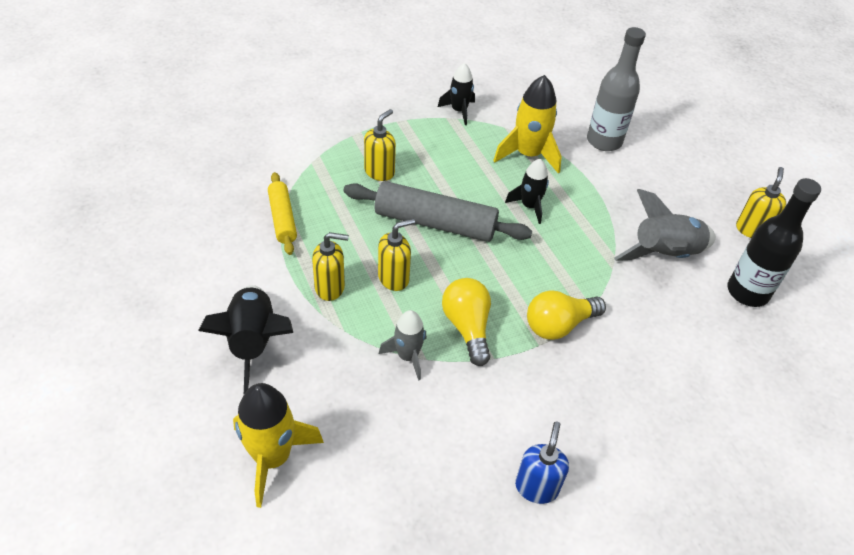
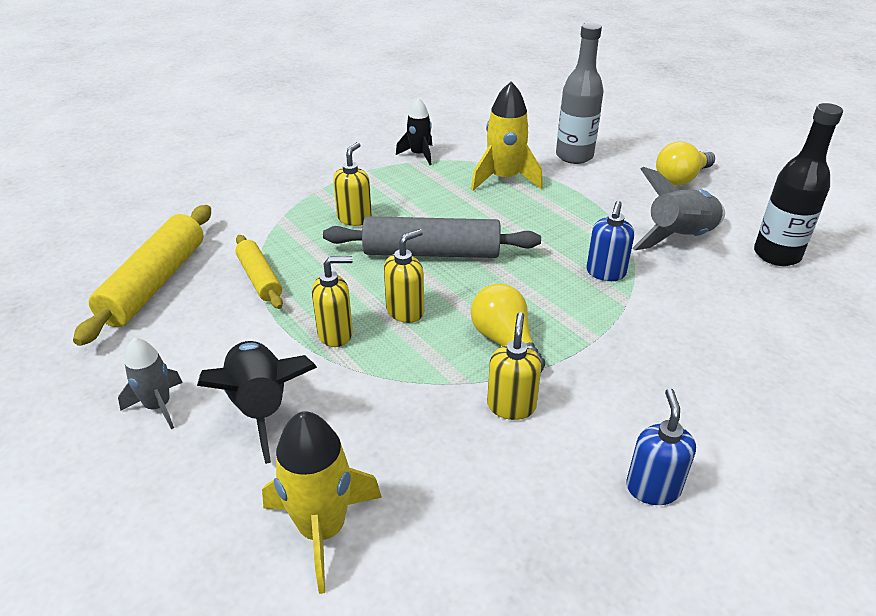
camera: 10 degrees left, 10 degrees down
(197, 205) = (155, 283): none -> yellow rolling pin
(407, 356) = (449, 384): grey rocket -> grey rocket (158, 406)
(529, 206) = (524, 221): black rocket -> none
(558, 325) = (603, 320): yellow light bulb -> yellow light bulb (681, 178)
(581, 277) = (605, 273): none -> blue soap dispenser
(752, 229) = (751, 202): yellow soap dispenser -> yellow soap dispenser (511, 406)

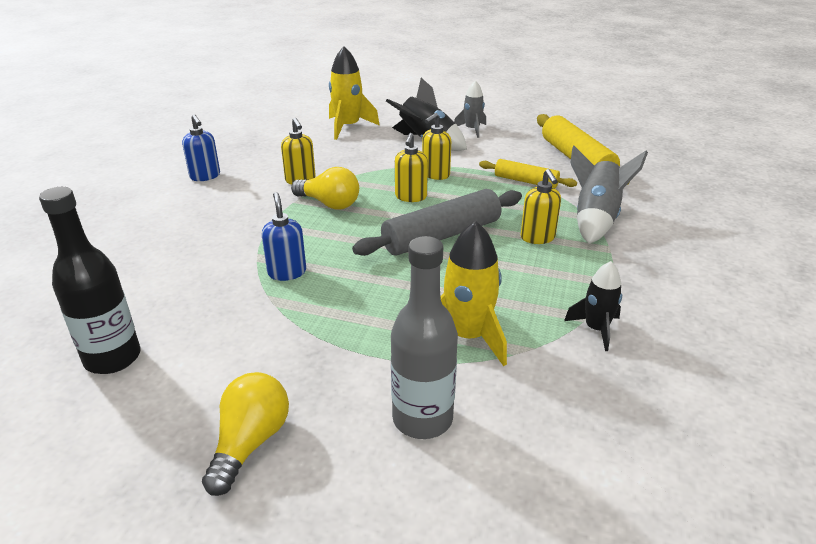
camera: 145 degrees right, 5 degrees down
(680, 238) = (227, 337): grey rocket -> grey rocket (595, 219)

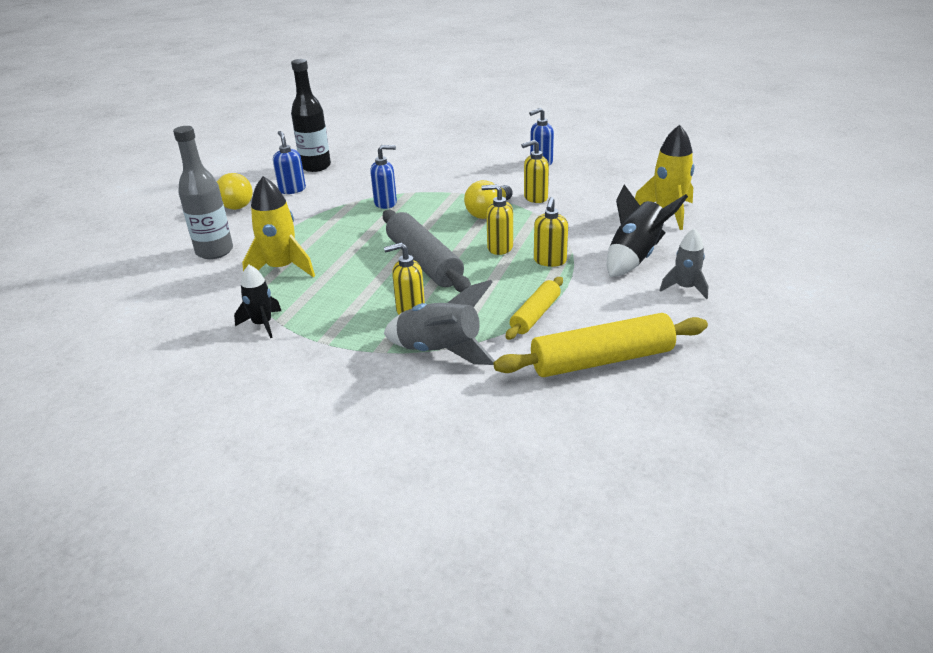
camera: 95 degrees right, 0 degrees up
(205, 371) = (292, 190): none -> blue soap dispenser
(435, 174) = (550, 261): yellow soap dispenser -> yellow soap dispenser turned 120 degrees counterclockwise

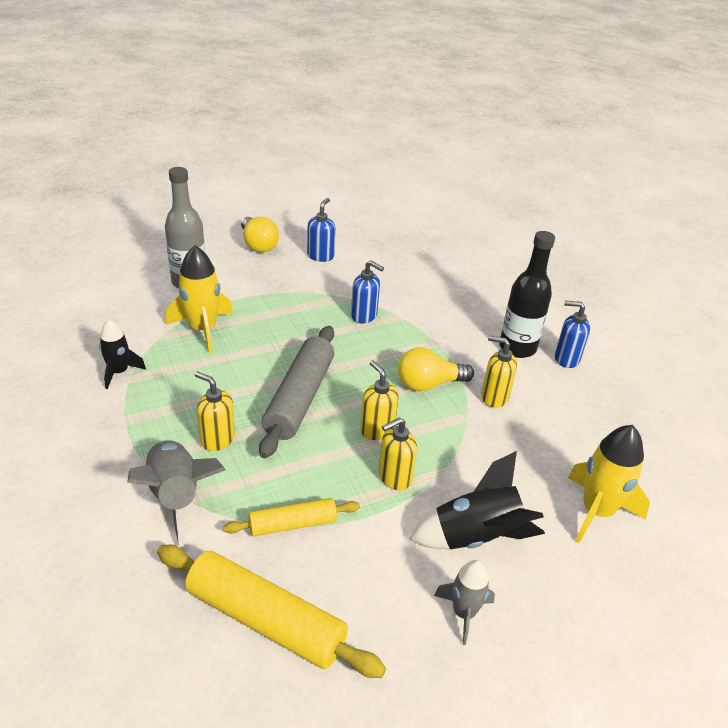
camera: 40 degrees right, 5 degrees up
(315, 166) = (371, 242): black bottle -> black bottle (517, 348)

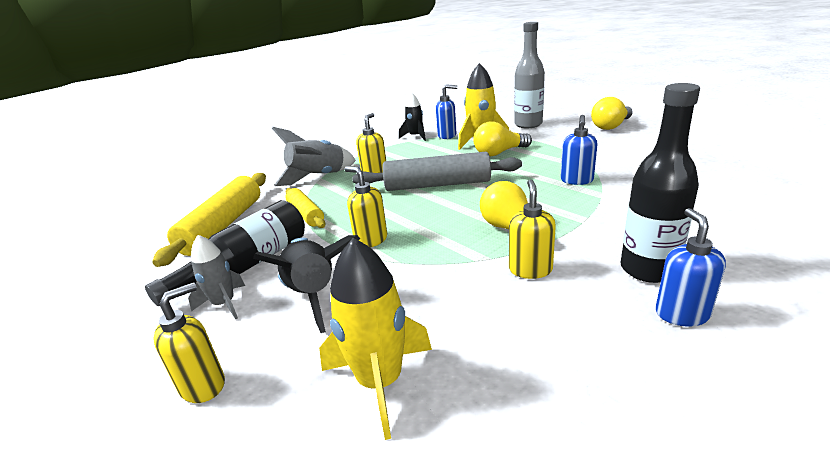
camera: 80 degrees right, 10 degrees down
(254, 331) = (499, 153): none -> yellow light bulb
(320, 256) = (638, 145): blue soap dispenser -> blue soap dispenser (447, 136)
(377, 429) = (425, 220): yellow soap dispenser -> yellow soap dispenser (203, 385)
(392, 591) = (247, 265): none -> black bottle

